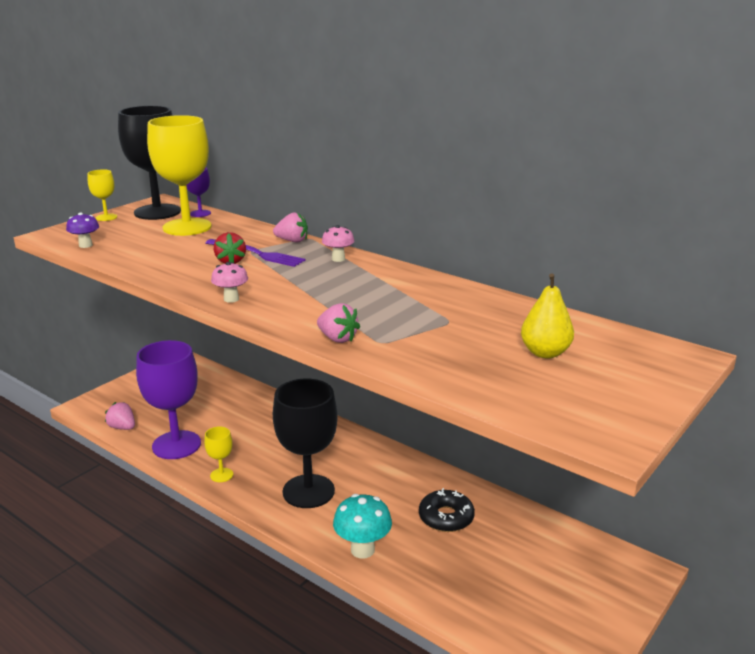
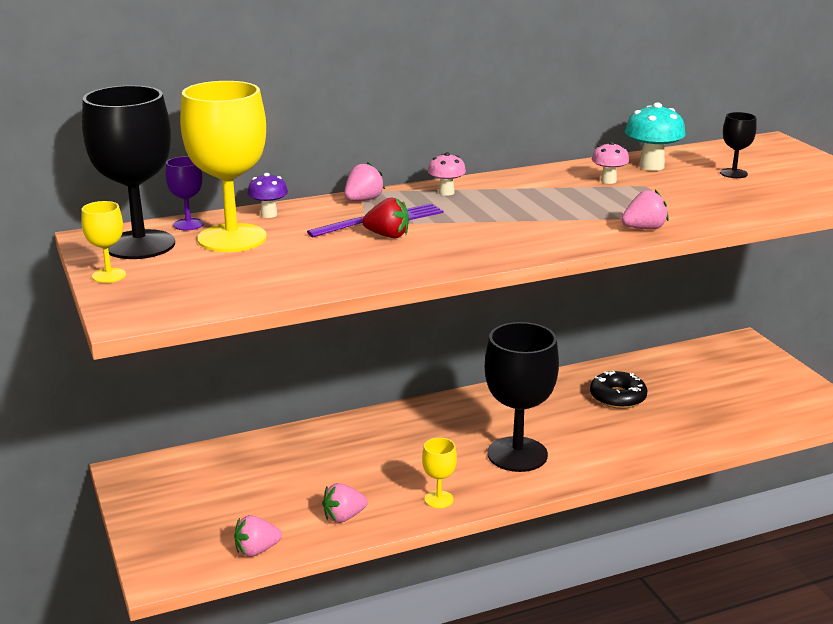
camera: 60 degrees left, 0 degrees up
(85, 245) = (212, 300): purple mushroom -> purple mushroom (269, 214)
(176, 445) = (344, 517): purple goblet -> pink strawberry
(231, 299) = (501, 252): pink mushroom -> pink mushroom (608, 181)
(362, 550) = (633, 451): turquoise mushroom -> turquoise mushroom (651, 166)
(545, 353) = (733, 173): yellow pear -> black goblet

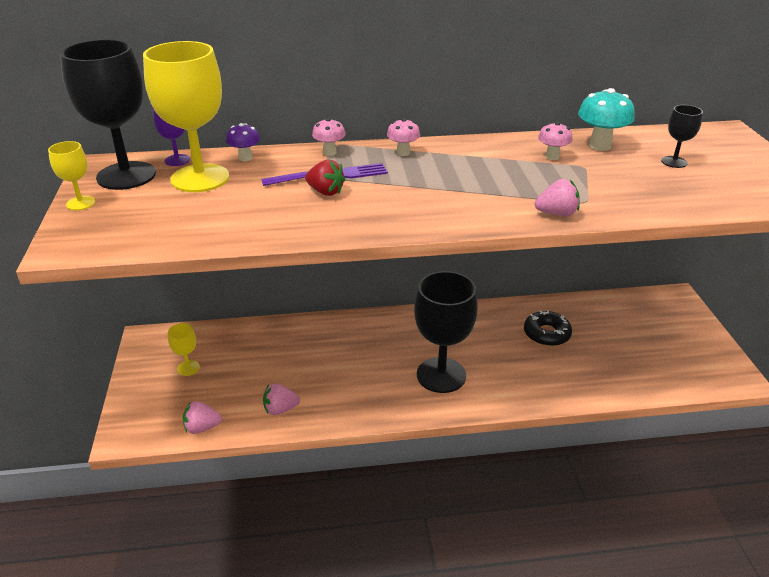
camera: 15 degrees right, 10 degrees up
(363, 200) = (329, 152): pink strawberry -> pink mushroom
(439, 499) = (360, 407): yellow goblet -> yellow goblet (188, 368)

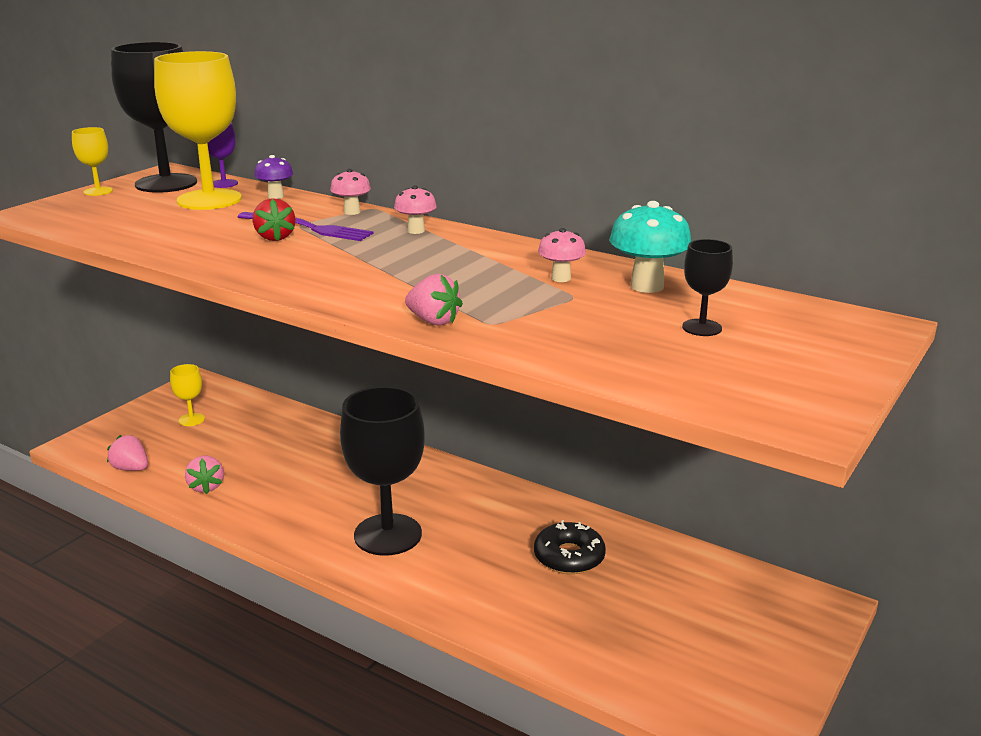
camera: 40 degrees right, 10 degrees down
(280, 409) = (206, 487): pink strawberry -> pink strawberry turned 135 degrees counterclockwise

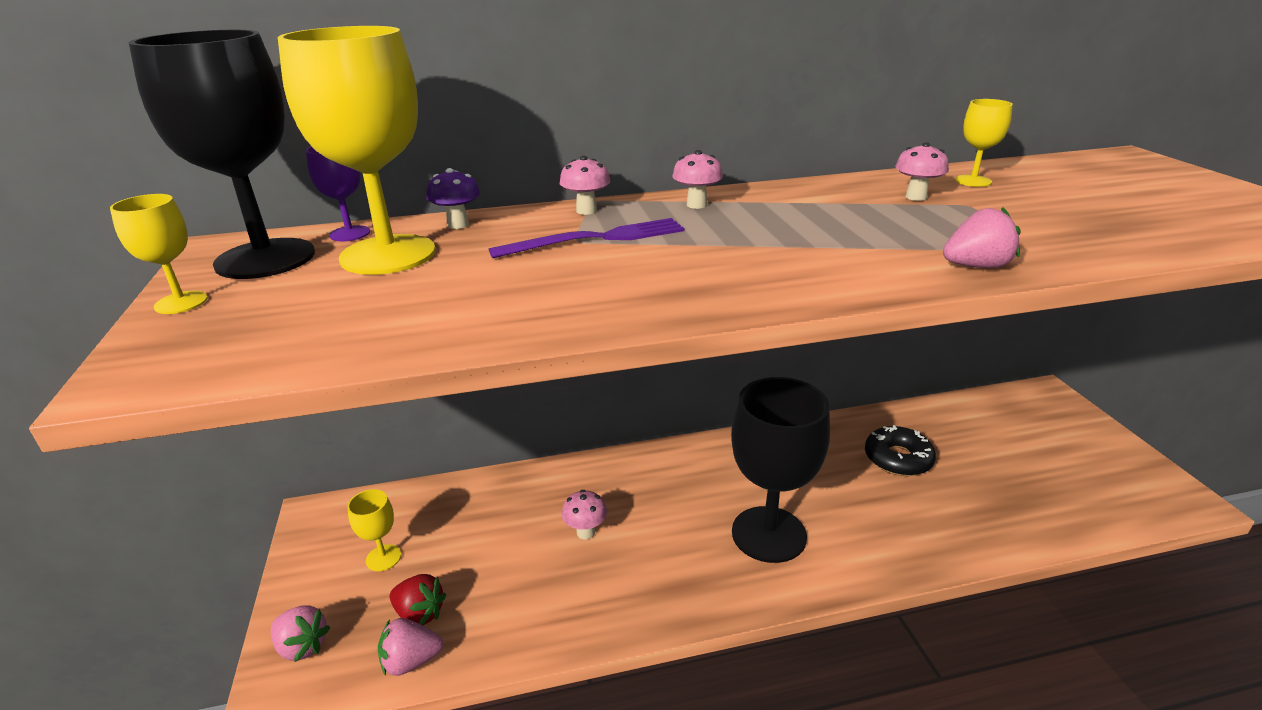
camera: 45 degrees left, 5 degrees up
(206, 487) = (535, 615): pink strawberry -> pink strawberry (302, 646)
(275, 237) = (596, 260): red strawberry -> red strawberry (420, 613)
(296, 468) = (585, 532): none -> pink mushroom
(647, 286) = (973, 181): turquoise mushroom -> yellow goblet
(702, 328) = (1091, 193): black goblet -> none

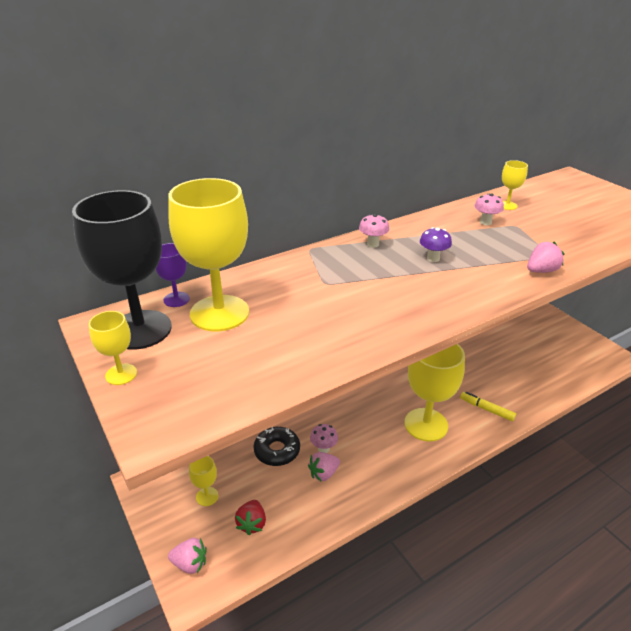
camera: 20 degrees left, 5 degrees up
(411, 661) = (264, 552): pink strawberry -> pink strawberry (323, 473)
(420, 613) = (252, 523): red strawberry -> red strawberry turned 90 degrees clockwise
(458, 225) = (241, 281): purple mushroom -> purple mushroom (433, 258)
(586, 211) = (312, 258): pink mushroom -> none
(596, 239) = (336, 280): purple fork -> none
(768, 534) = (426, 424): black goblet -> yellow goblet
(889, 534) = (487, 409): none -> yellow marker
(898, 459) = (474, 363): black donut -> black donut (277, 450)

